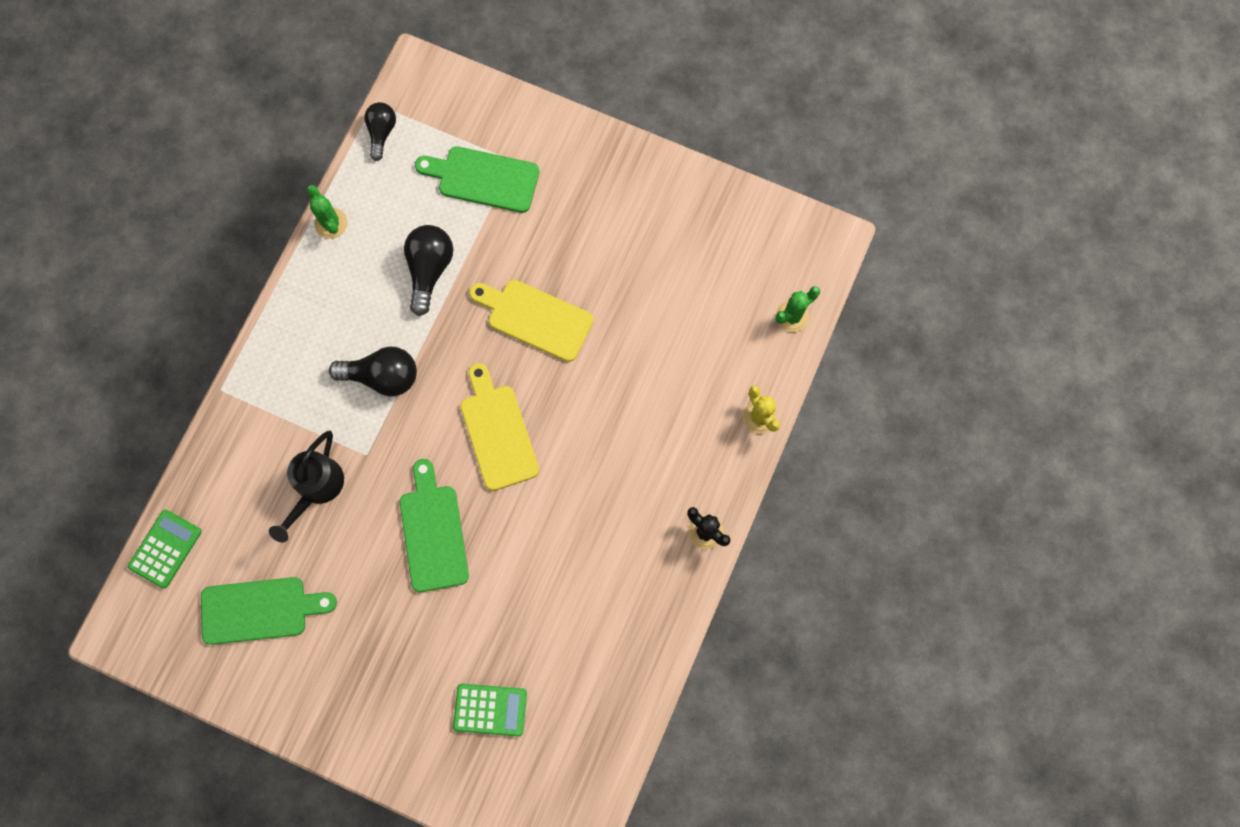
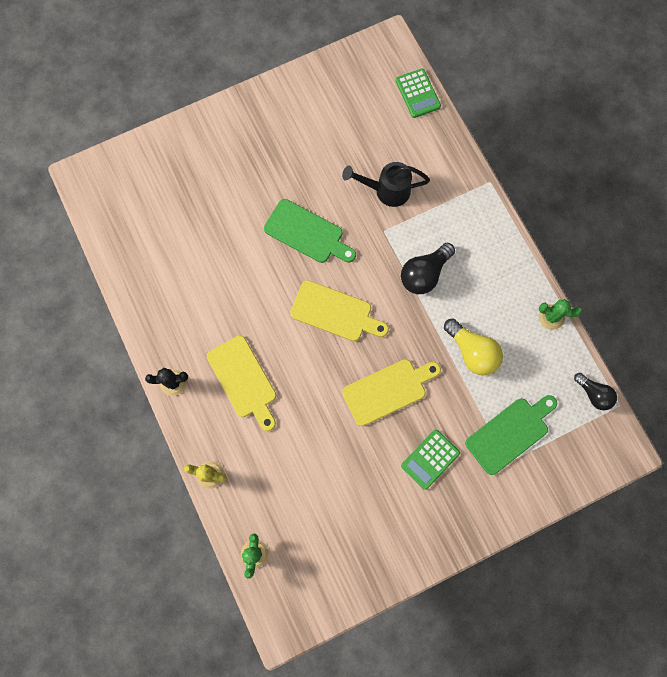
camera: 130 degrees right, 0 degrees up
(260, 610) = (342, 116): green cutting board -> none
(316, 489) = (386, 190): black watering can -> black watering can turned 60 degrees counterclockwise
(429, 270) = (472, 352): black light bulb -> yellow light bulb
(490, 709) = (185, 190): green calculator -> green calculator (430, 459)
(643, 463) = (244, 380): none -> yellow cutting board

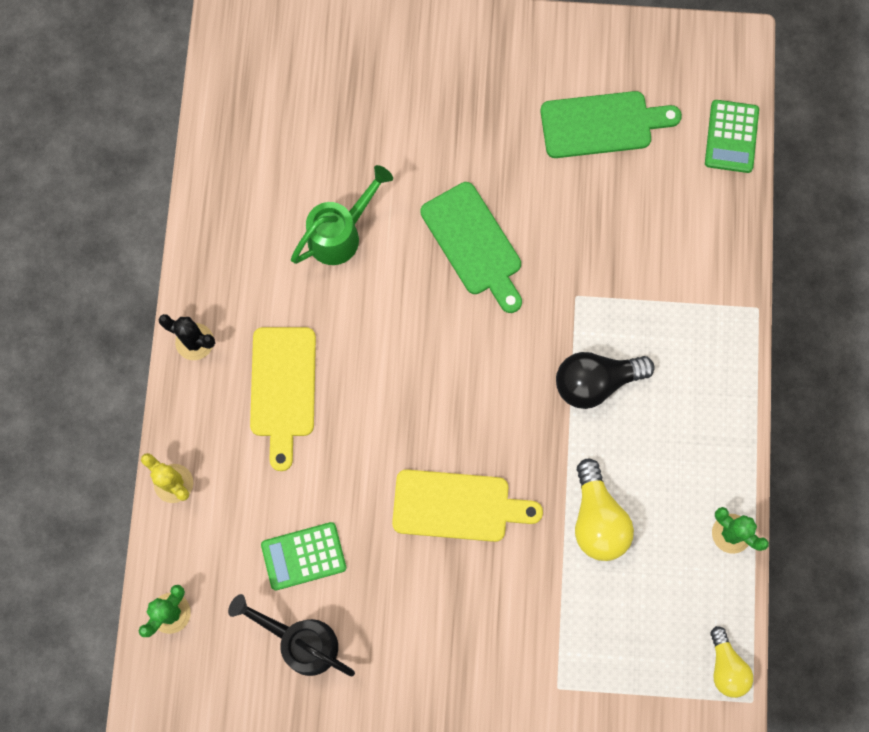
camera: 30 degrees right, 0 degrees up
(225, 269) = (341, 233): none -> green watering can
(335, 312) = (449, 367): yellow cutting board -> none
(386, 190) = (611, 244): black watering can -> black watering can (300, 641)
(430, 459) = (459, 625): green calculator -> green calculator (303, 556)
(510, 433) = (583, 652): green cutting board -> green cutting board (602, 124)
(593, 394) = (726, 667): black light bulb -> yellow light bulb

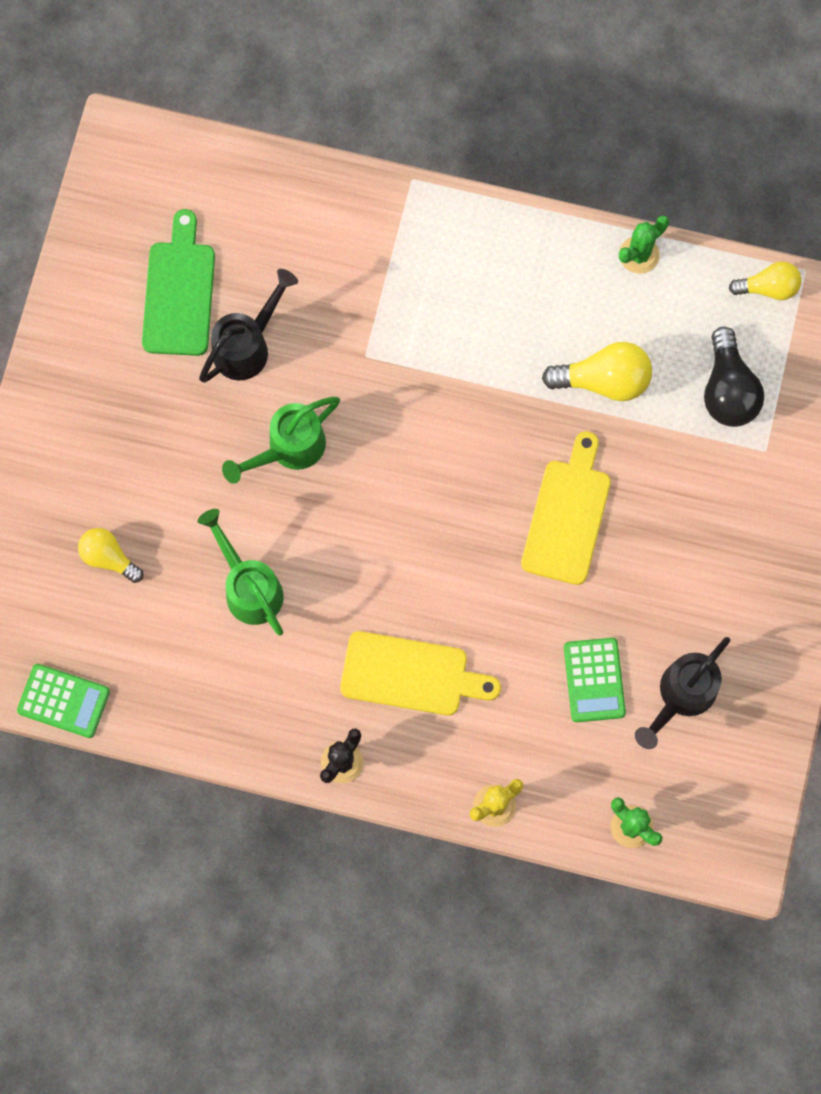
camera: 80 degrees left, 0 degrees up
(347, 112) = (109, 557): none -> yellow light bulb
(474, 244) = (288, 449): green cutting board -> green watering can
(564, 192) = (248, 345): none -> black watering can
(595, 382) = (461, 354): black light bulb -> black light bulb (728, 390)
(731, 137) = (220, 165): green calculator -> green calculator (64, 701)

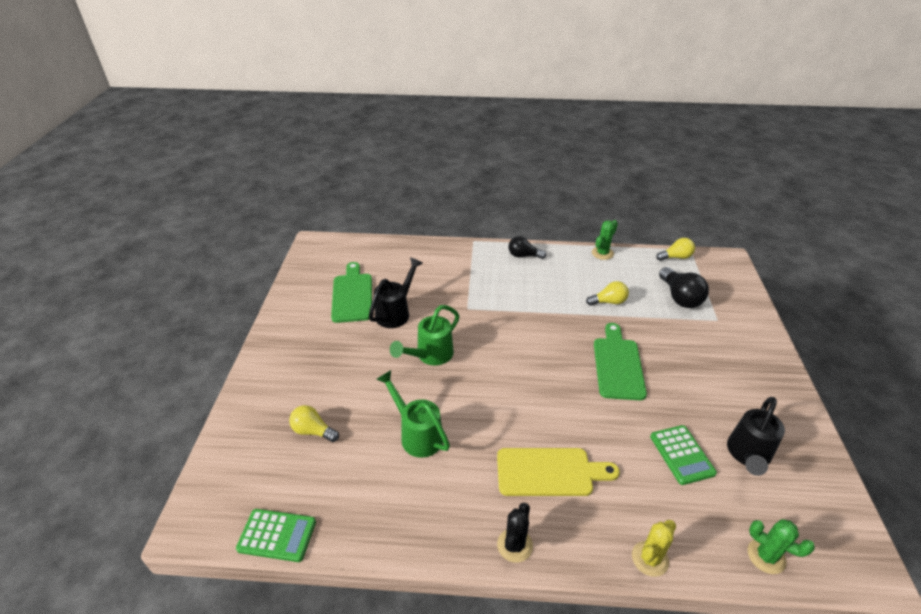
camera: 10 degrees left, 35 degrees down
(493, 237) = (523, 255): none -> black light bulb
(567, 515) = (618, 365): yellow cutting board -> green cutting board
(603, 380) = (608, 302): yellow light bulb -> yellow light bulb, size x0.66

